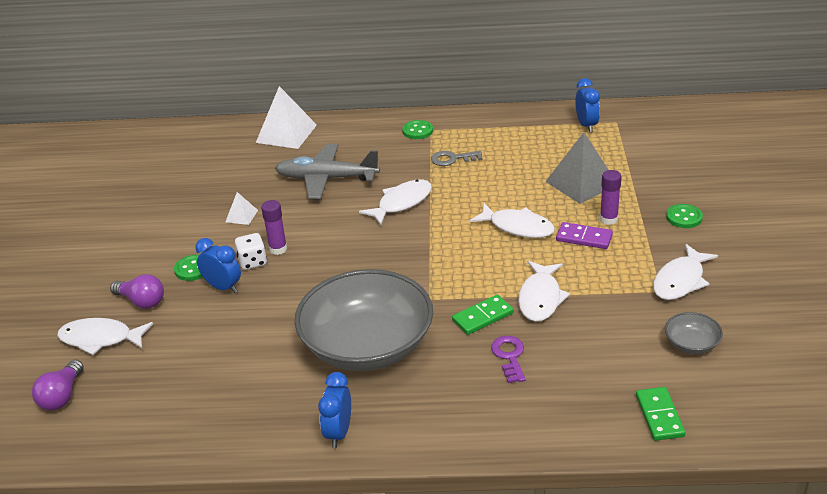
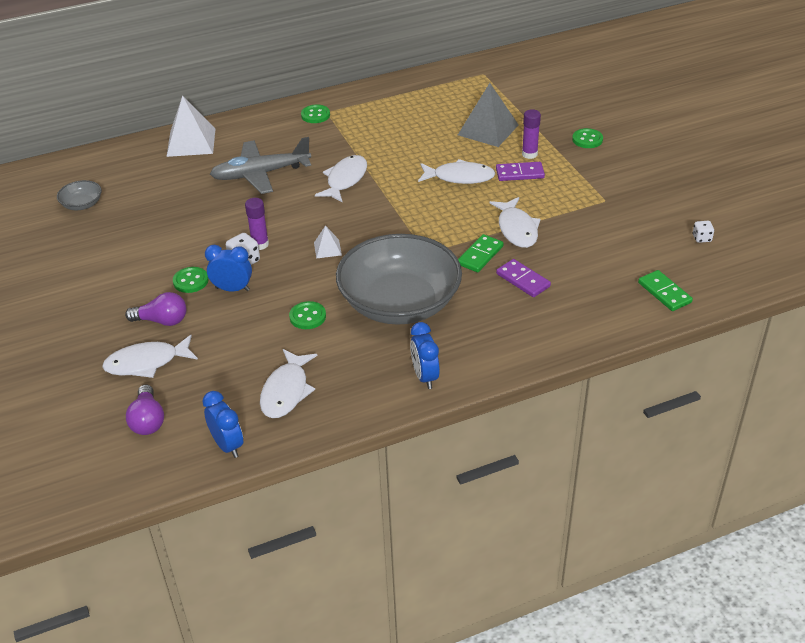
camera: 25 degrees left, 5 degrees up
(241, 216) = (203, 224): white pyramid -> white pyramid (327, 249)
(271, 335) = (307, 316): none -> green button
(452, 159) = (364, 133): grey key -> none
(509, 356) = (523, 280): purple key -> purple domino
(586, 125) = (460, 81): blue clock -> blue clock (227, 445)
(680, 280) = (616, 189): white fish -> white fish (286, 391)
(691, 344) = (654, 234): grey bowl -> grey bowl (82, 204)
(746, 363) = (701, 238): none -> white dice

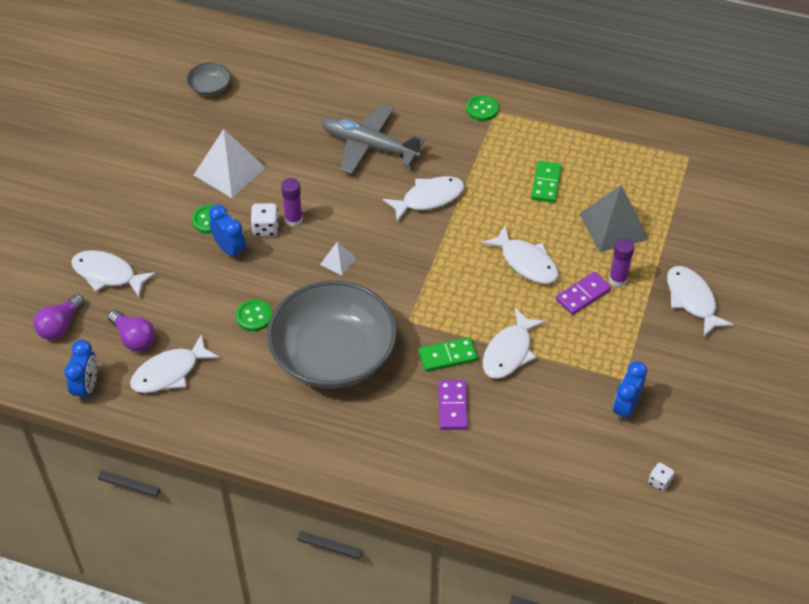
camera: 40 degrees right, 10 degrees up
(162, 321) = (154, 243): purple light bulb -> purple light bulb (134, 338)
(191, 142) = (352, 74): white pyramid -> white pyramid (229, 171)
(425, 376) = (275, 437): blue clock -> blue clock (625, 408)
(520, 173) = (583, 295): purple domino -> purple domino turned 75 degrees counterclockwise
(587, 139) = (692, 300): green button -> white fish
(664, 292) = (554, 509): green domino -> green domino (546, 183)

